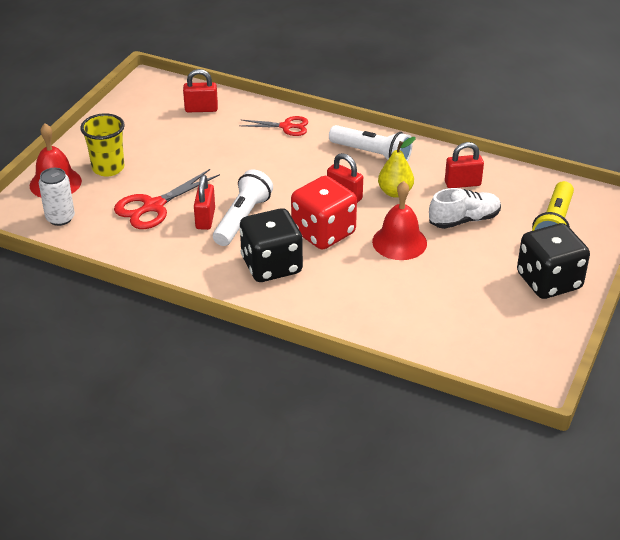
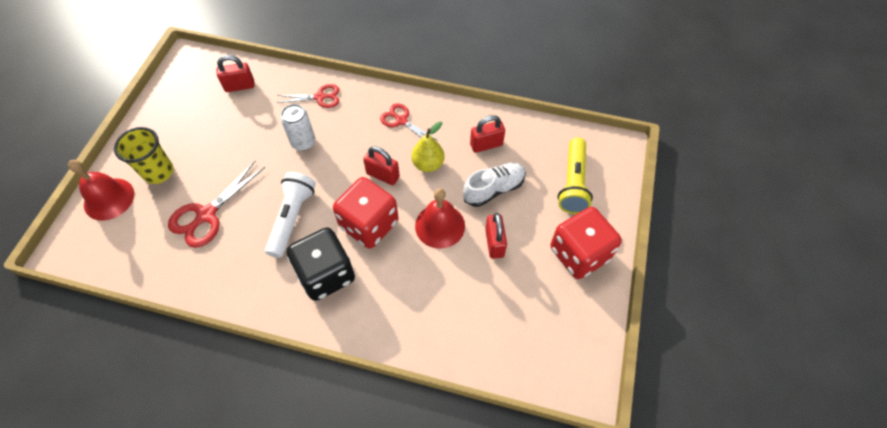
camera: 10 degrees left, 20 degrees up
(60, 218) = (117, 244): white can -> white can (303, 142)
(205, 219) = (257, 223): red padlock -> red padlock (494, 243)
(372, 154) = (401, 121): white flashlight -> red scissors
(549, 281) = (579, 253): black dice -> red dice

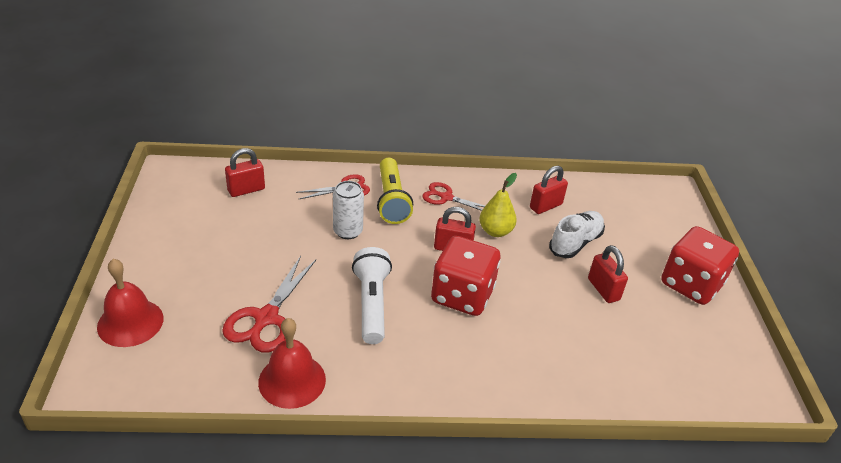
camera: 20 degrees left, 20 degrees down
(158, 172) = (184, 285): yellow cup -> none
(326, 274) = (439, 351): black dice -> none
(440, 225) = (538, 283): red bell -> red bell (292, 380)
(573, 183) = (649, 226): yellow flashlight -> yellow flashlight (391, 200)

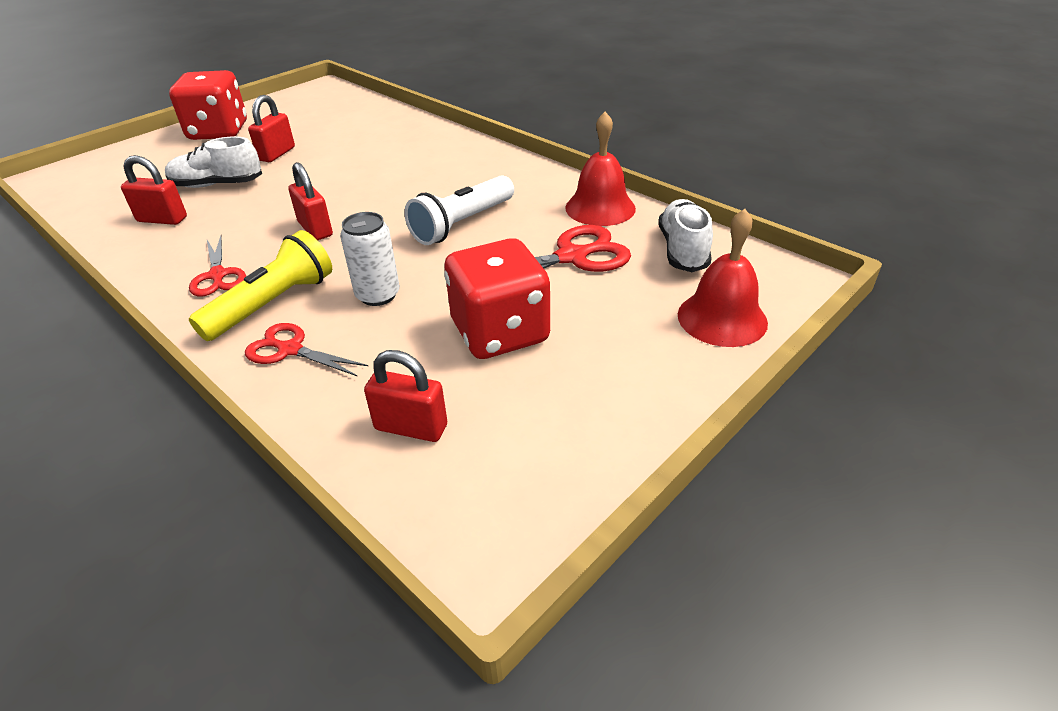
camera: 130 degrees left, 0 degrees up
(192, 370) = (683, 250): none -> white shoe
(462, 295) = (379, 196): red dice -> red dice (500, 332)
(495, 231) = (251, 223): yellow pear -> none

